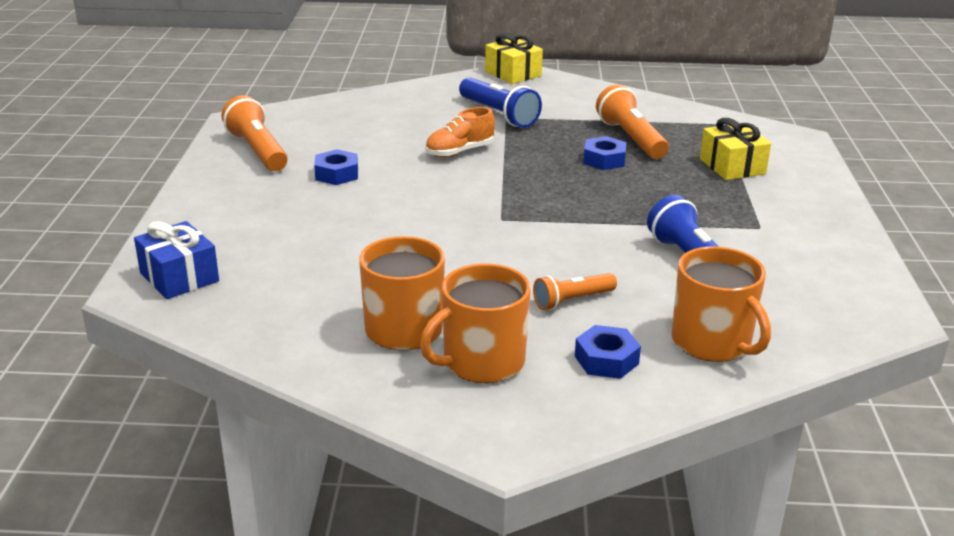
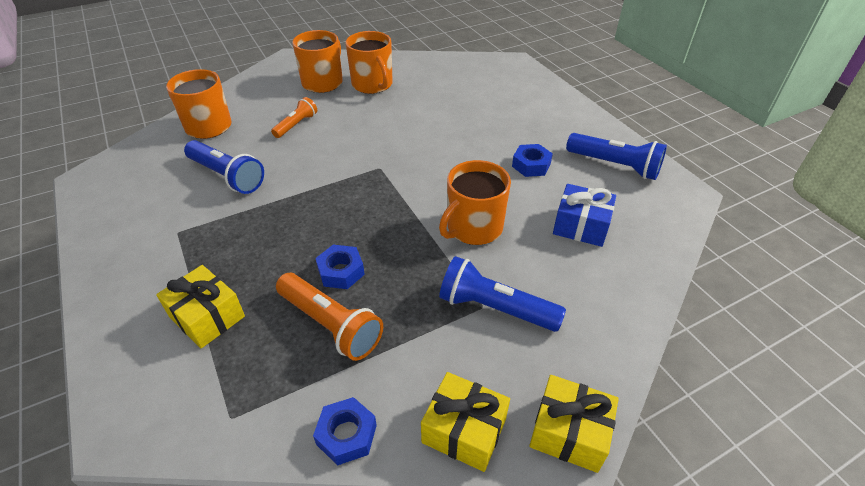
camera: 150 degrees right, 15 degrees up
(179, 277) = (507, 73): blue gift -> blue gift (581, 226)
(258, 151) = (615, 165): orange flashlight -> blue flashlight
(459, 152) = (473, 228): orange shoe -> orange mug
(573, 87) = (464, 430): none -> yellow gift
(606, 360) = (263, 101): blue nut -> blue nut (346, 435)

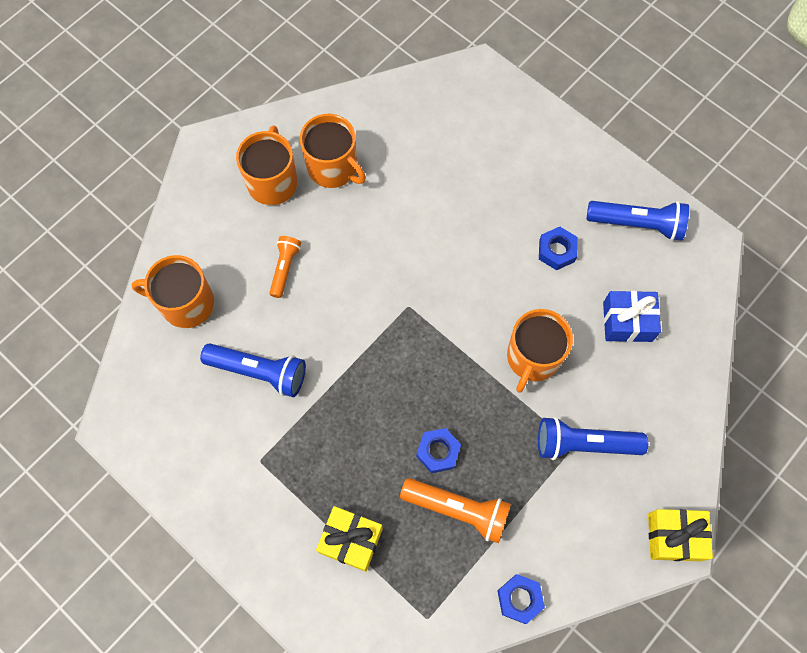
camera: 20 degrees left, 25 degrees up
(464, 430) = (601, 563): yellow gift -> none

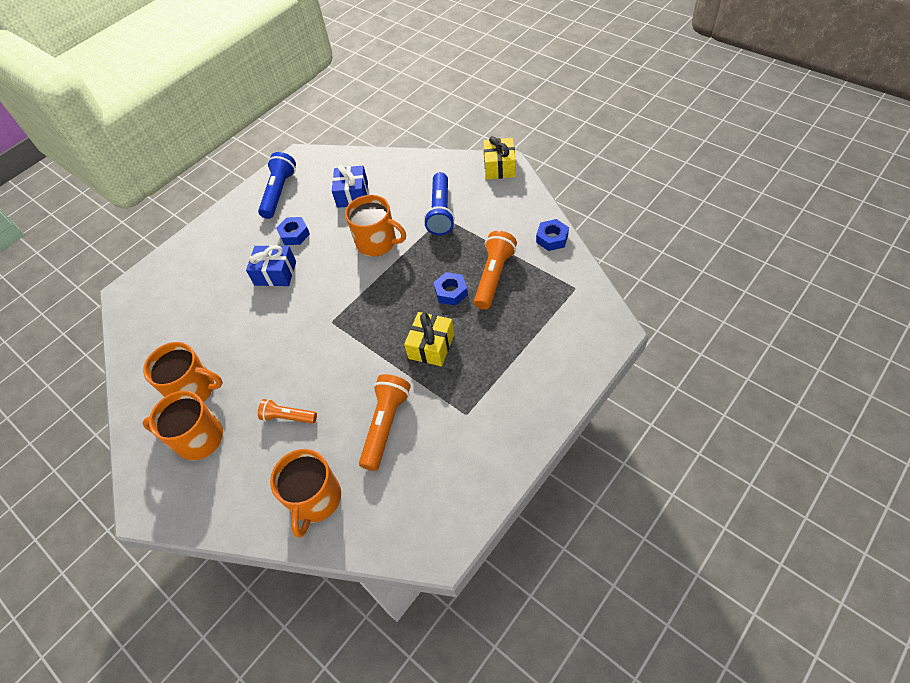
camera: 85 degrees left, 15 degrees down
(259, 372) = (386, 425): blue flashlight -> orange flashlight
(333, 168) = (194, 390): orange mug -> orange mug turned 60 degrees clockwise
(351, 540) = (525, 341): yellow gift -> yellow gift (431, 346)
(491, 234) = (275, 273): none -> blue gift

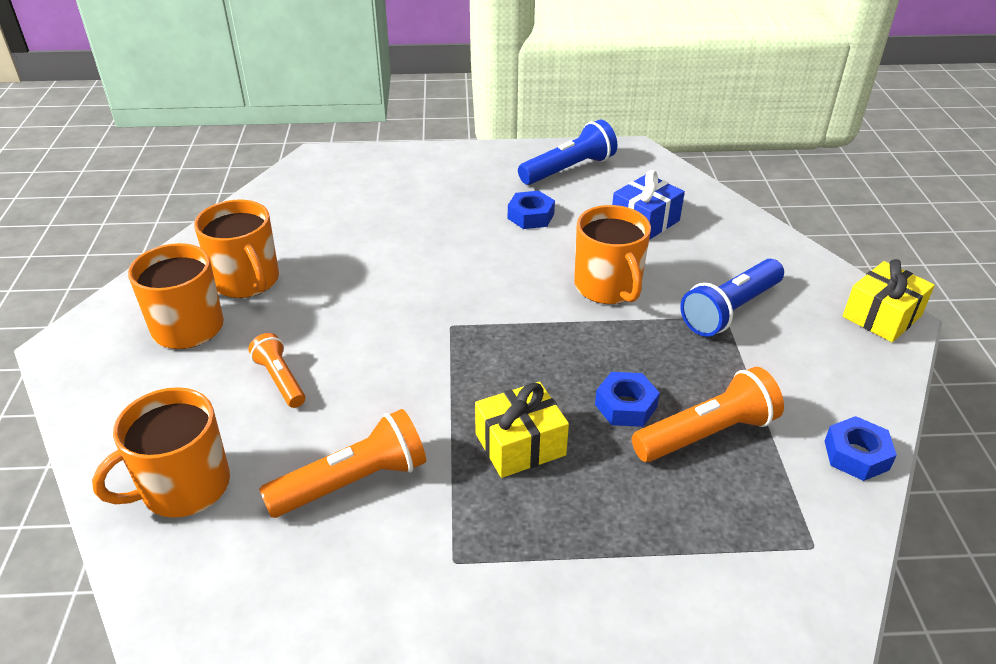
camera: 40 degrees right, 15 degrees down
(275, 273) = (462, 237): blue gift -> none

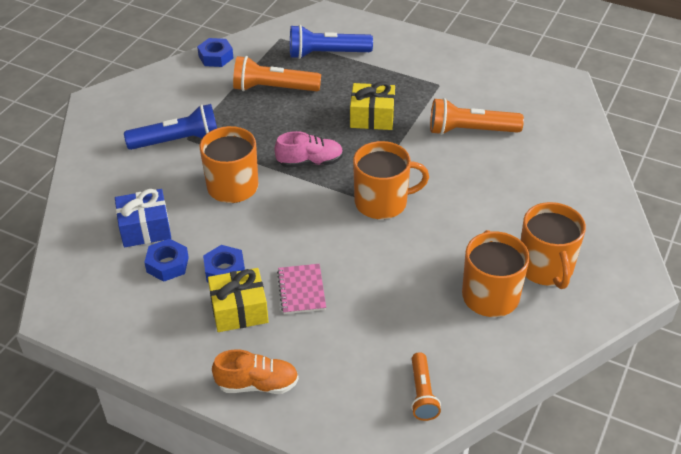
camera: 150 degrees left, 5 degrees up
(184, 487) = (562, 159): orange mug -> orange mug (382, 202)
(280, 380) = (490, 201): orange flashlight -> orange flashlight (422, 394)
(427, 162) = (257, 384): none -> orange shoe
(444, 225) = (301, 290): none -> pink notebook
(548, 345) = (310, 162): none -> pink shoe
(569, 169) = (139, 313): blue flashlight -> blue flashlight (326, 54)
(625, 406) = (300, 114): blue nut -> blue nut (167, 264)
(882, 316) = (99, 105): yellow gift -> yellow gift (239, 310)

